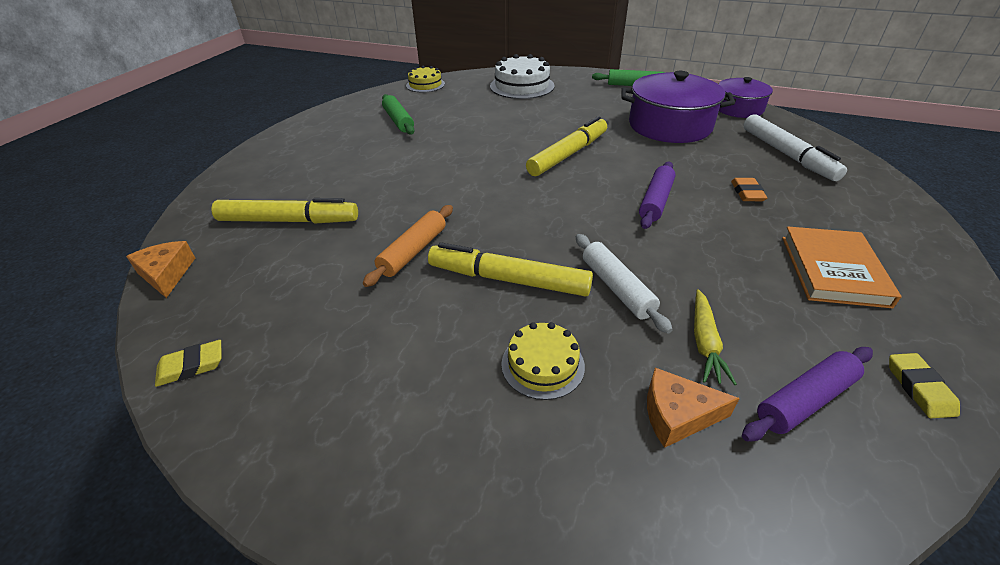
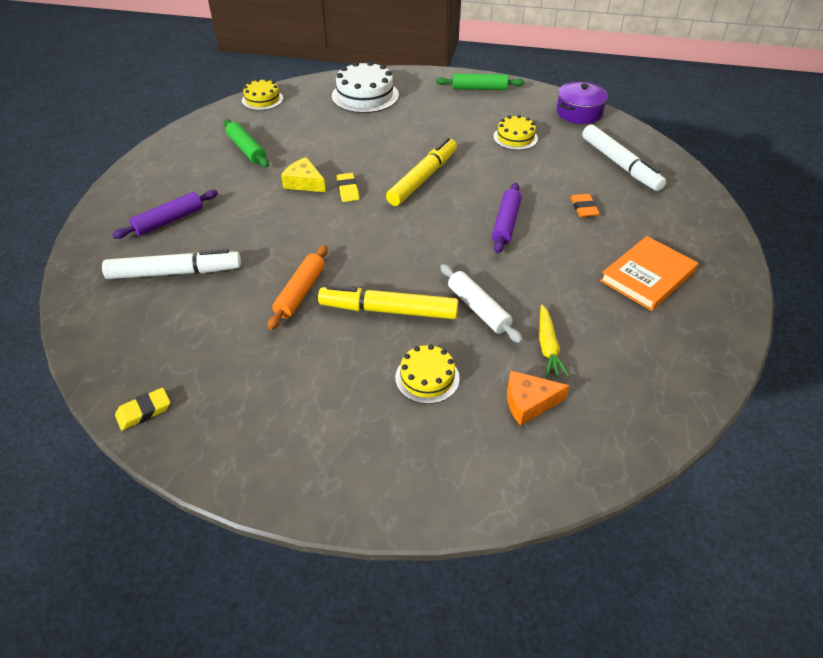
camera: 10 degrees left, 5 degrees up
(167, 274) = (81, 336): orange cheese -> none
(289, 221) = (175, 272): yellow marker -> white marker
(445, 150) = (304, 183): none -> yellow cheese
(669, 125) = (515, 138): purple pot -> yellow cake
(805, 400) = (617, 381): purple rolling pin -> purple rolling pin (169, 221)
(833, 270) = (647, 276): orange book -> orange book turned 45 degrees clockwise
(919, 388) = (696, 364): yellow eraser -> yellow eraser (347, 190)

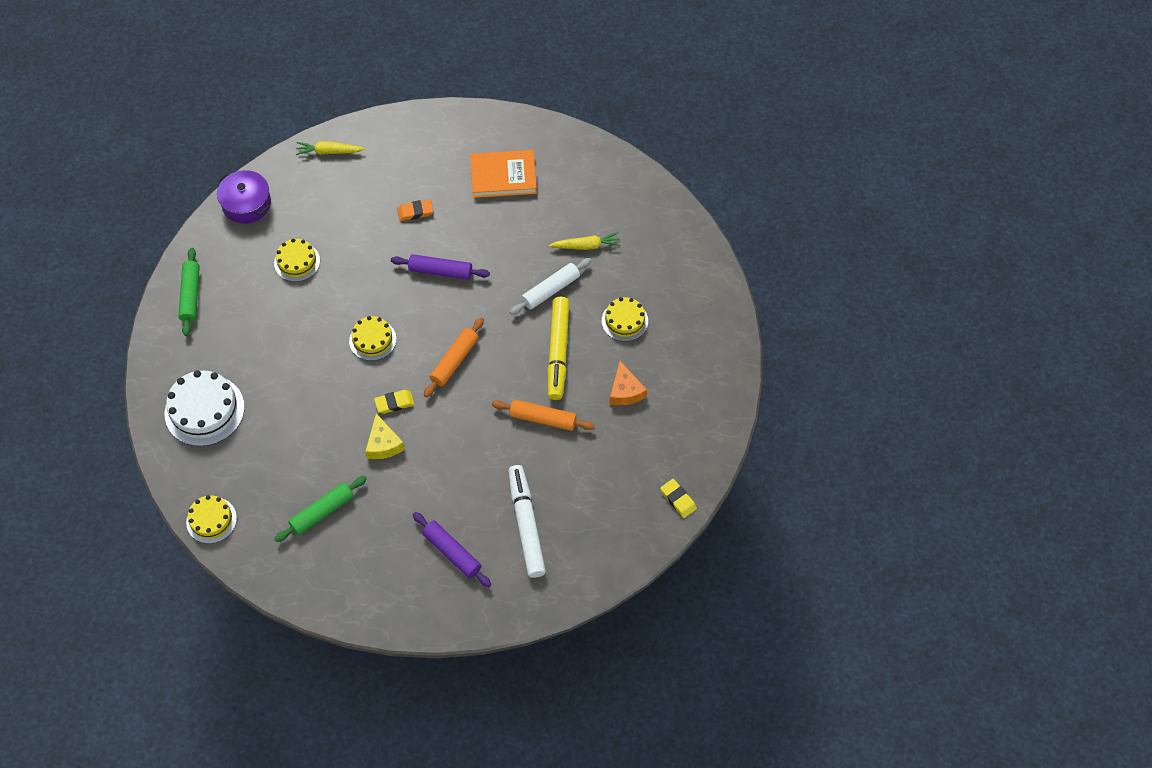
camera: 95 degrees left, 15 degrees up
(304, 183) = (383, 444): yellow cheese -> yellow cheese turned 45 degrees counterclockwise
(390, 229) = (454, 361): none -> orange rolling pin
(423, 178) = (372, 340): yellow marker -> yellow cake
(528, 402) = (639, 259): orange cheese -> orange cheese (625, 391)
(620, 164) = (344, 178): white marker -> none
(647, 276) = (503, 176): orange book -> orange book turned 45 degrees counterclockwise
(652, 156) = (329, 152): none -> yellow carrot

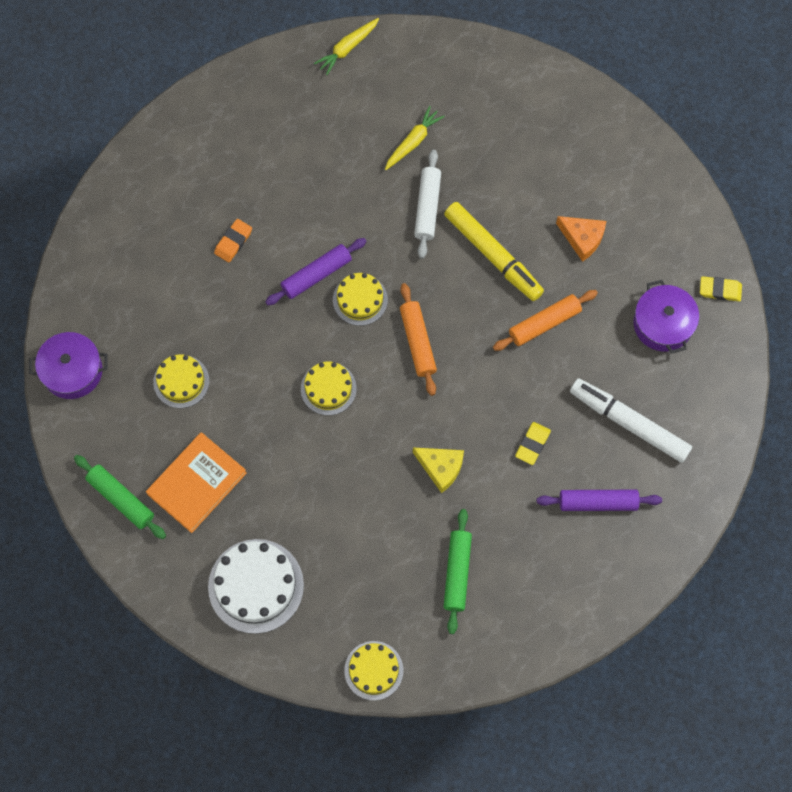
camera: 45 degrees left, 10 degrees up
(329, 152) = (91, 256): yellow carrot -> yellow carrot (347, 48)
(394, 403) = (410, 425): yellow eraser -> yellow eraser (532, 444)
(503, 176) = (273, 141): orange book -> orange book (197, 483)
(617, 486) = (663, 324): none -> purple pot
(624, 321) = (516, 179): yellow cake -> yellow cake (360, 299)

